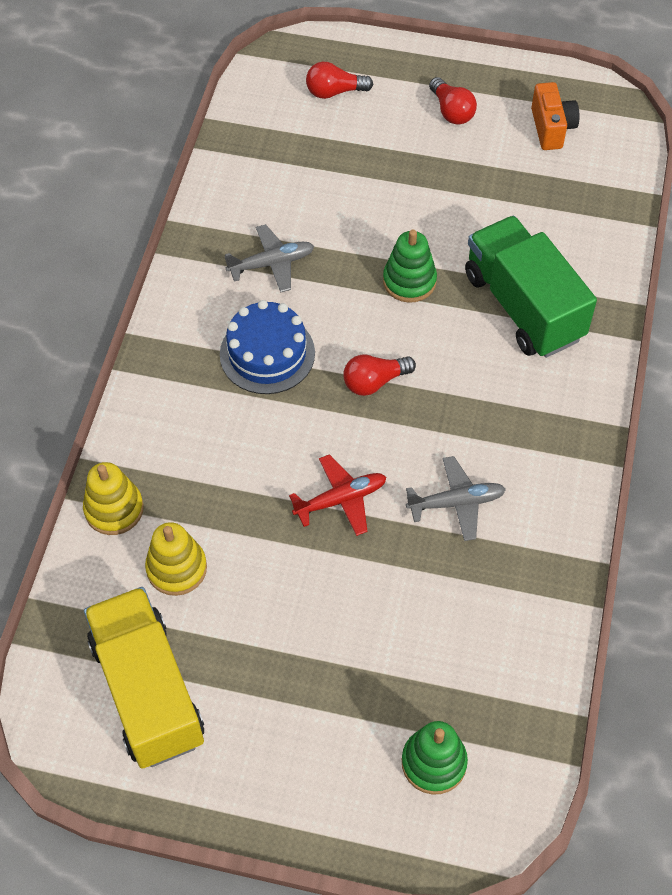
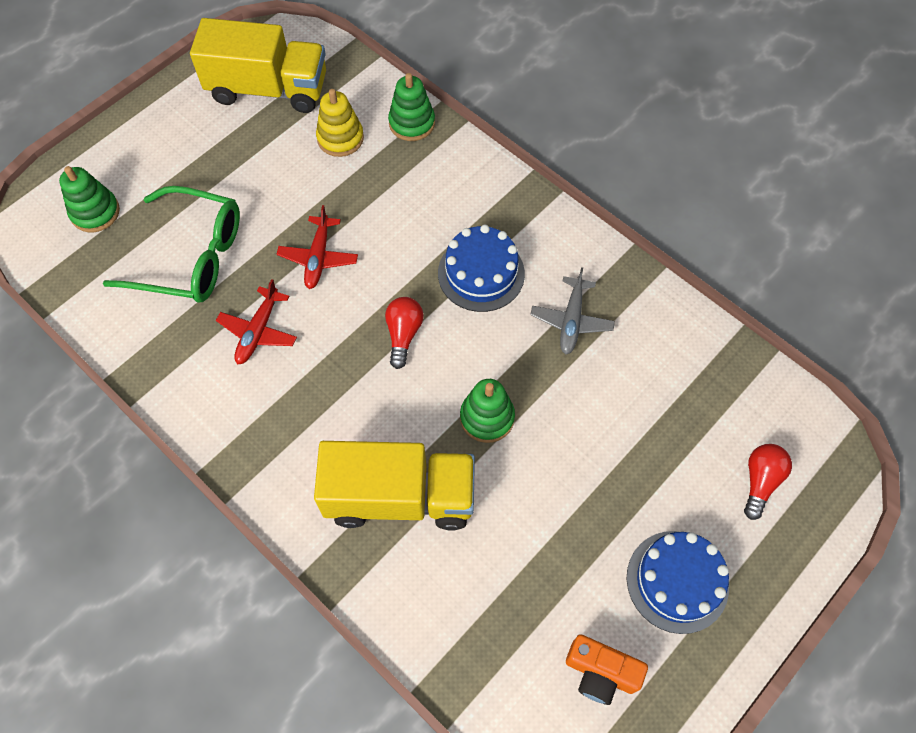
camera: 120 degrees right, 5 degrees up
(114, 509) = (412, 123): yellow stacking toy -> green stacking toy
(420, 622) = (190, 256): none -> green glasses
(451, 111) = (677, 581): red light bulb -> blue cake
(456, 502) = (258, 331): grey plane -> red plane
(523, 306) = (400, 497): green truck -> yellow truck

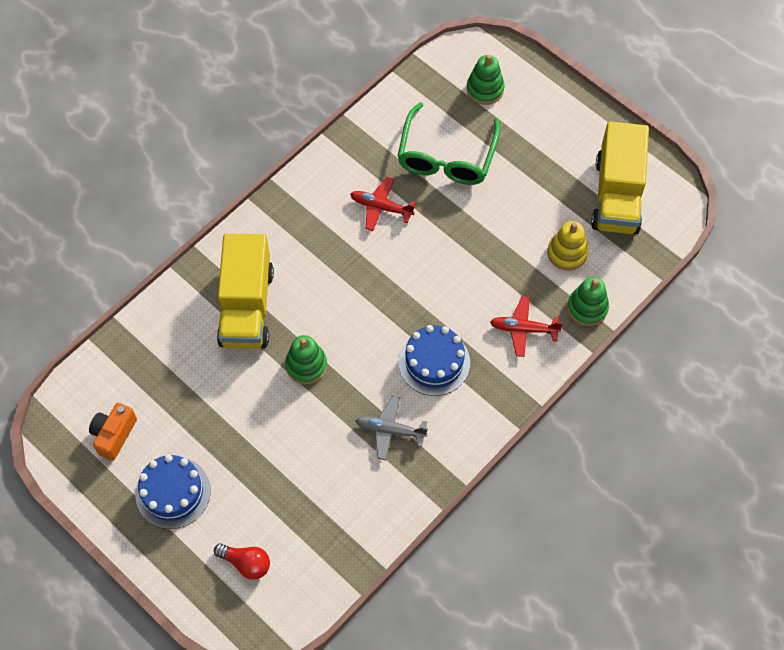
camera: 90 degrees right, 0 degrees up
(318, 258) = (447, 243): red plane -> red plane (523, 329)
(403, 334) = (378, 306): red light bulb -> none

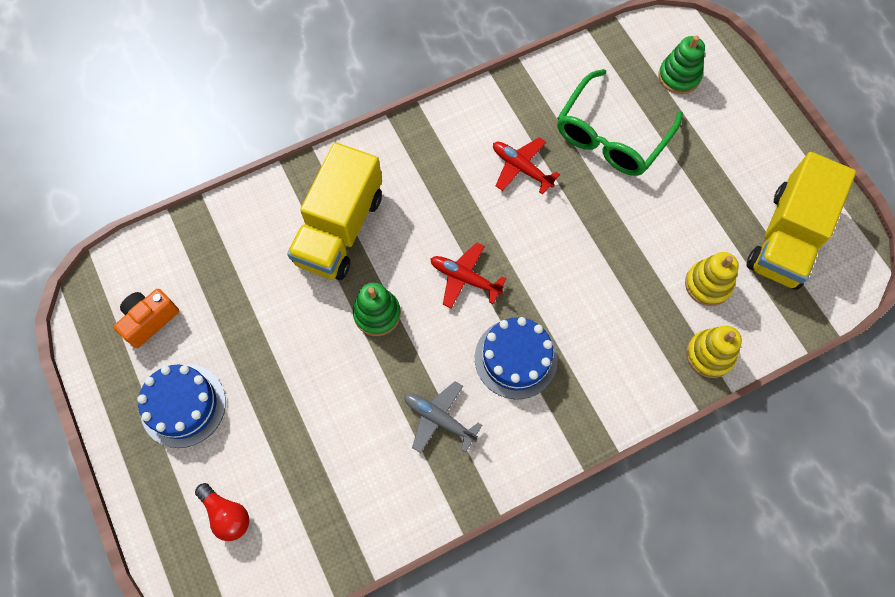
camera: 20 degrees right, 5 degrees up
(523, 329) = (628, 354): red plane -> red plane (464, 278)
(587, 308) = (709, 355): green stacking toy -> yellow stacking toy

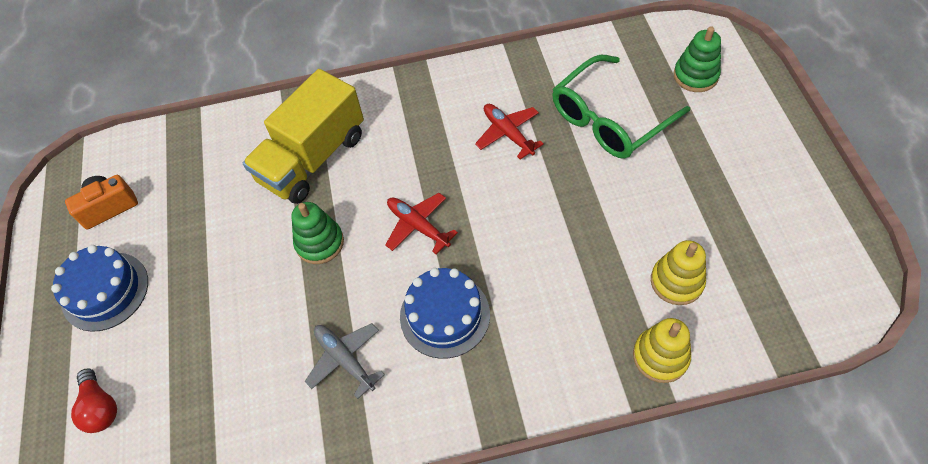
camera: 20 degrees right, 10 degrees down
(786, 237) = (779, 250): yellow truck -> none

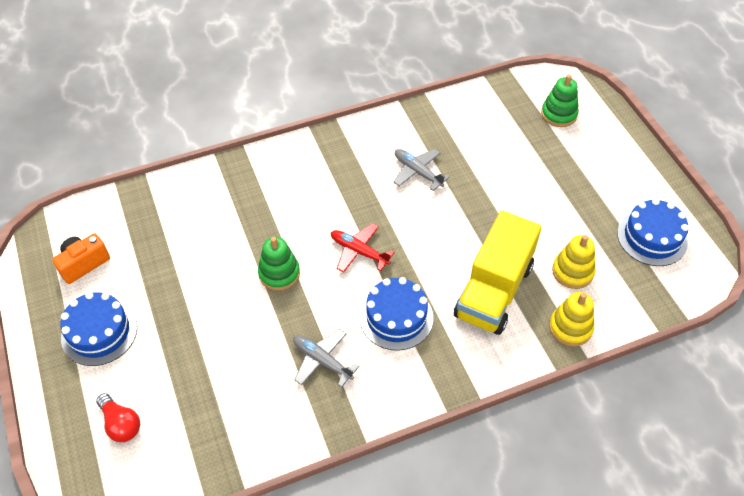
camera: 15 degrees left, 5 degrees down
(313, 158) = (257, 206): yellow truck -> yellow truck (493, 291)
(508, 133) = (417, 172): red plane -> grey plane
(610, 118) = (498, 153): green glasses -> none
(789, 247) = (652, 237): none -> blue cake

